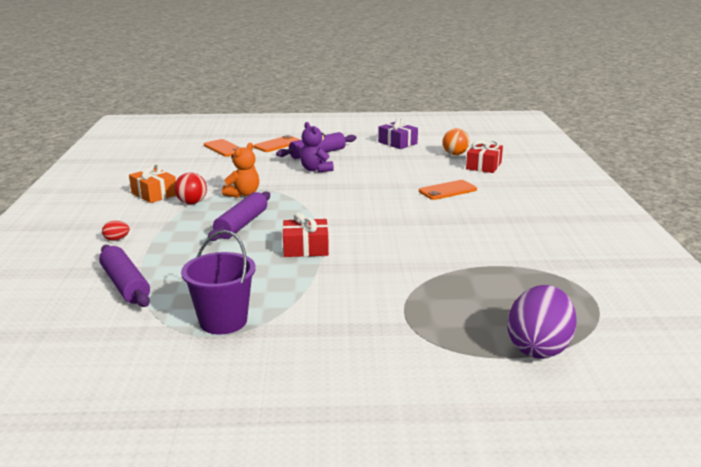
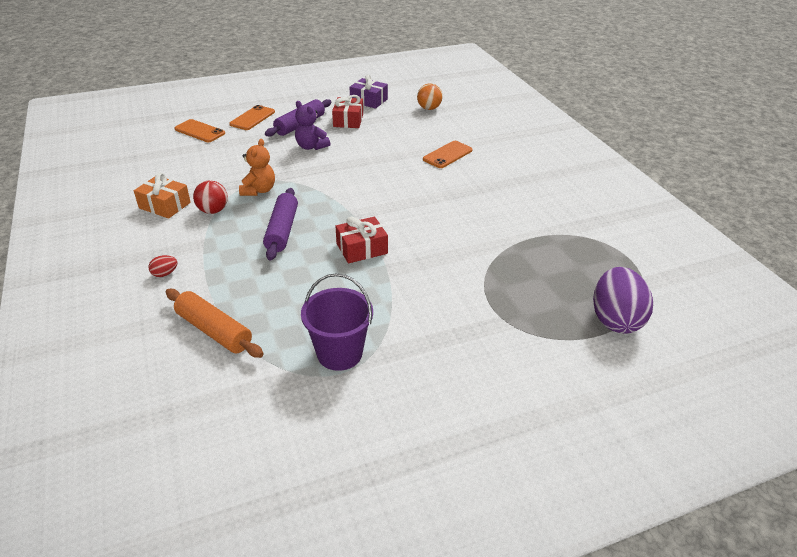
camera: 20 degrees left, 15 degrees up
(125, 285) = (214, 330): purple rolling pin -> orange rolling pin
(483, 166) = (462, 119): red gift -> red gift (348, 120)

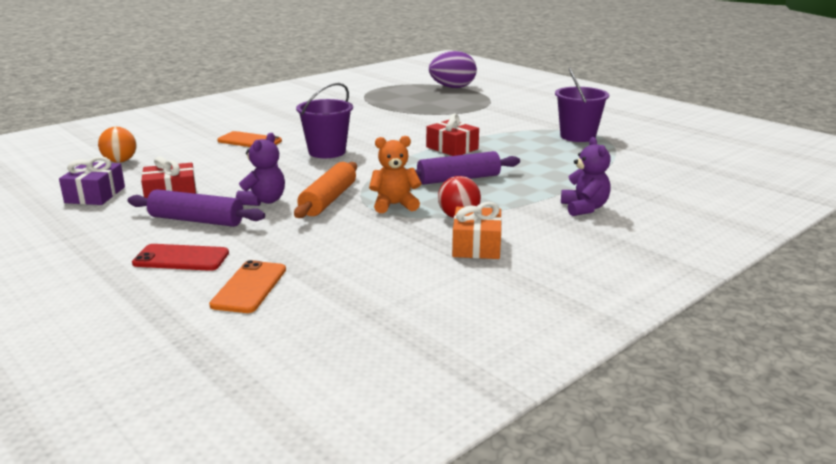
camera: 110 degrees left, 15 degrees down
(165, 274) = (584, 208): red egg -> purple teddy bear
(214, 330) = (616, 172): orange rolling pin -> orange rolling pin (328, 200)
(252, 118) = (181, 258): orange phone -> red phone
(396, 183) = (327, 152): none -> purple bucket

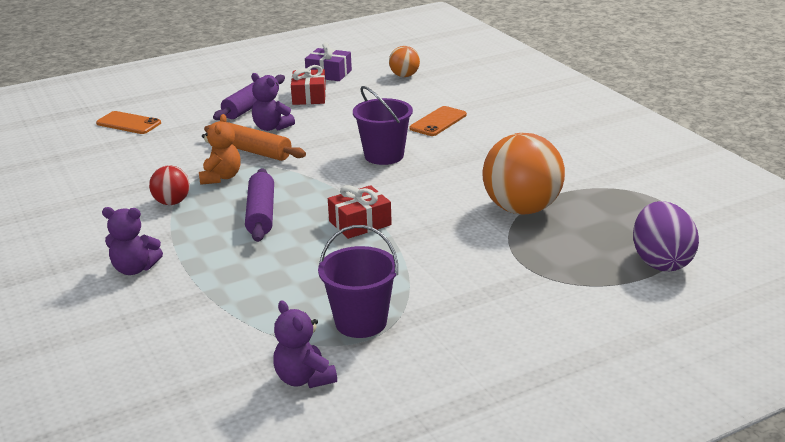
camera: 105 degrees right, 5 degrees up
(181, 258) = (190, 104): red phone -> none
(405, 112) = (521, 209): none -> orange ball
(476, 245) = (111, 202): orange gift -> none
(647, 142) = (304, 379): none -> purple teddy bear

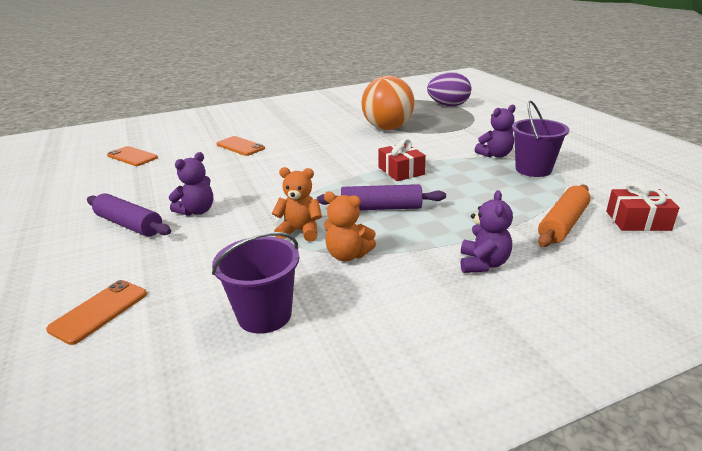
camera: 85 degrees left, 0 degrees up
(172, 202) = (347, 255): red ball -> orange teddy bear
(254, 151) = (249, 217): orange rolling pin -> orange rolling pin (563, 224)
(304, 379) = (605, 184): purple teddy bear -> purple teddy bear (495, 155)
(309, 96) = (135, 195): red gift -> red gift (637, 220)
(329, 74) = (85, 187): purple gift -> none
(384, 156) = (290, 164): purple bucket -> purple bucket (264, 315)
(404, 76) = (132, 156): orange ball -> orange phone

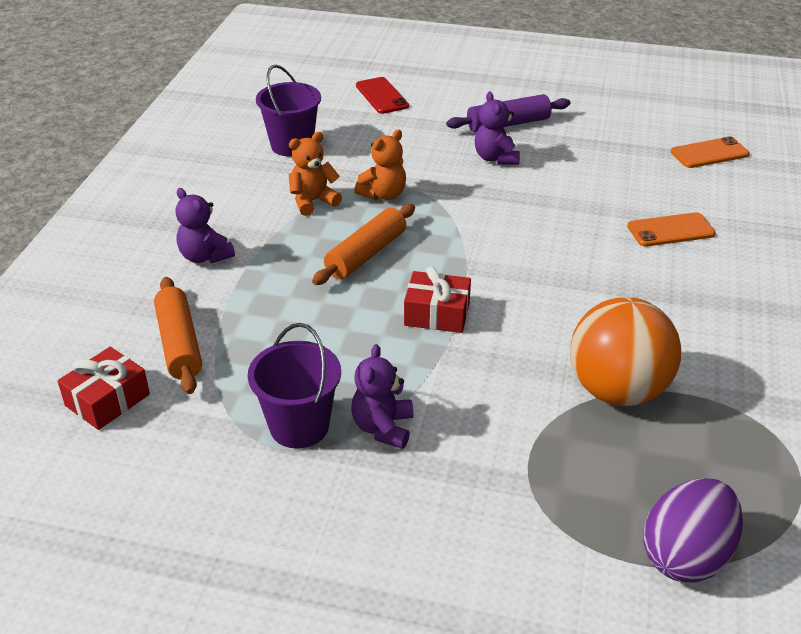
camera: 125 degrees right, 10 degrees up
(99, 311) = (382, 96): orange phone -> red phone
(381, 208) = (366, 254): purple rolling pin -> orange rolling pin

